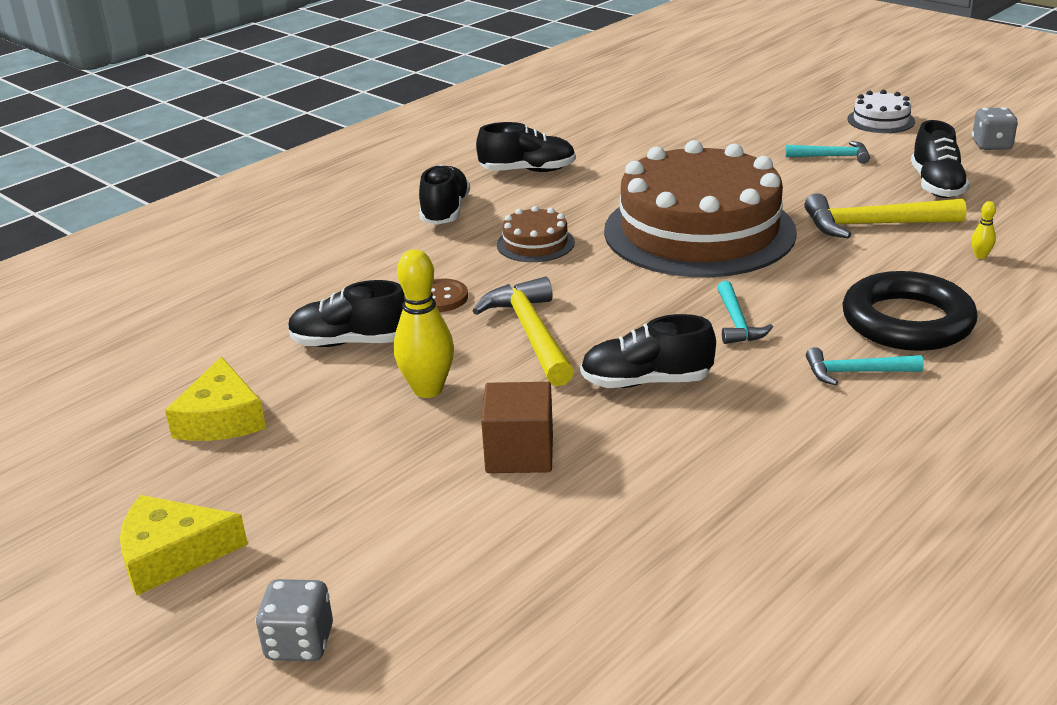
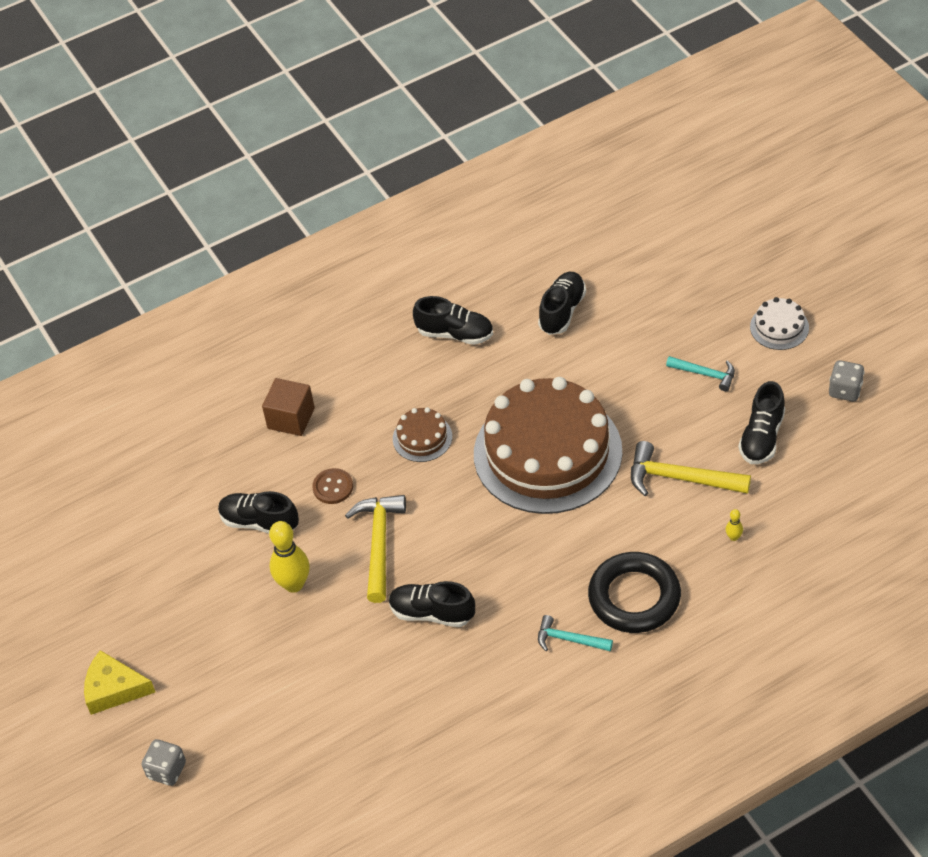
camera: 20 degrees right, 20 degrees up
(221, 418) = (162, 579): yellow cheese -> none
(445, 212) = (372, 377): black shoe -> black shoe (562, 311)
(519, 453) = (328, 658): brown cube -> brown cube (291, 418)
(737, 322) = (520, 568): turquoise hammer -> none

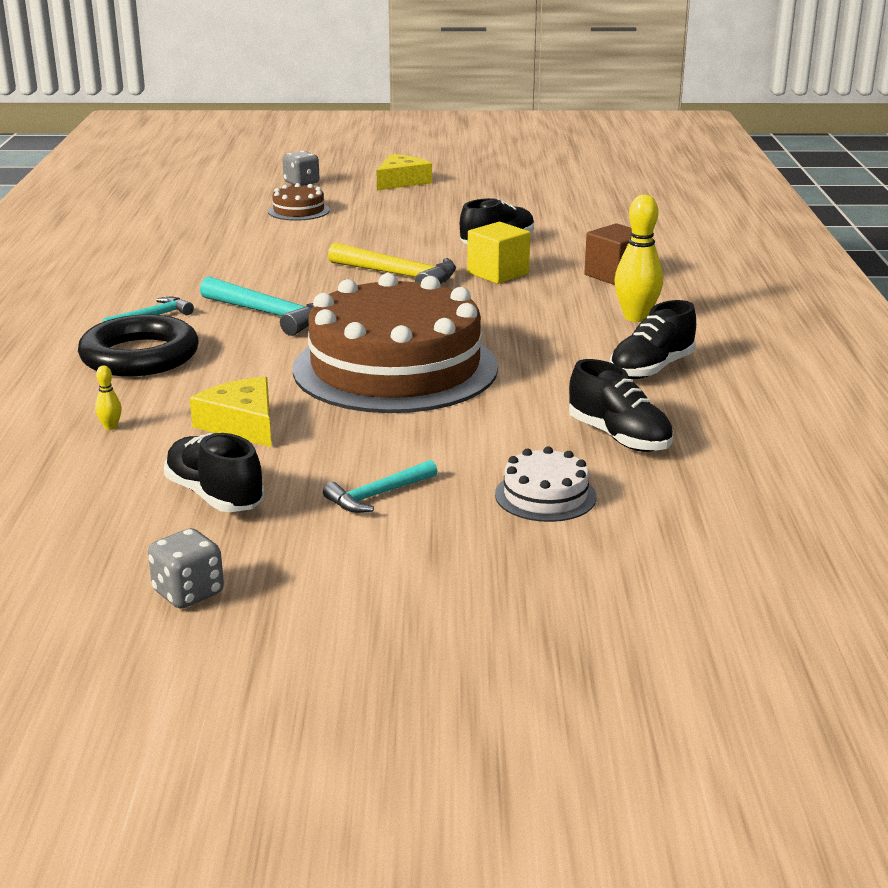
camera: 115 degrees right, 25 degrees down
(294, 584) = (406, 241): yellow bowling pin -> yellow bowling pin (636, 317)
(333, 487) = (498, 273): brown button -> yellow cube
(422, 437) = (508, 319): brown cake -> brown cake (298, 211)
(432, 613) = (285, 277): black shoe -> none
(511, 572) = (271, 315): none -> turquoise hammer
(680, 478) = (242, 424): yellow hammer -> yellow cheese
(779, 327) = (387, 587): white cake -> white cake (545, 495)

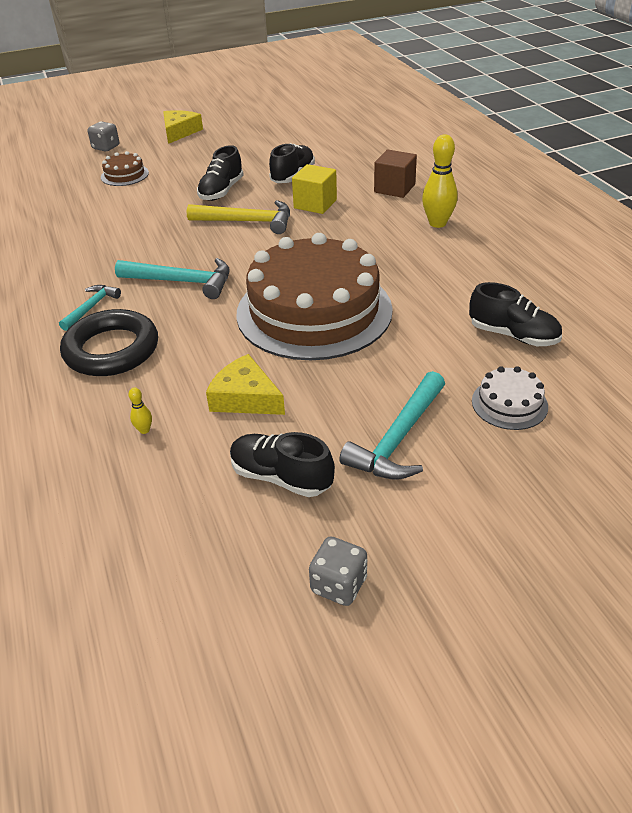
camera: 20 degrees left, 15 degrees up
(377, 495) = (398, 439): turquoise hammer -> turquoise hammer, size x1.67
(651, 369) = (484, 267): black shoe -> black shoe (221, 191)

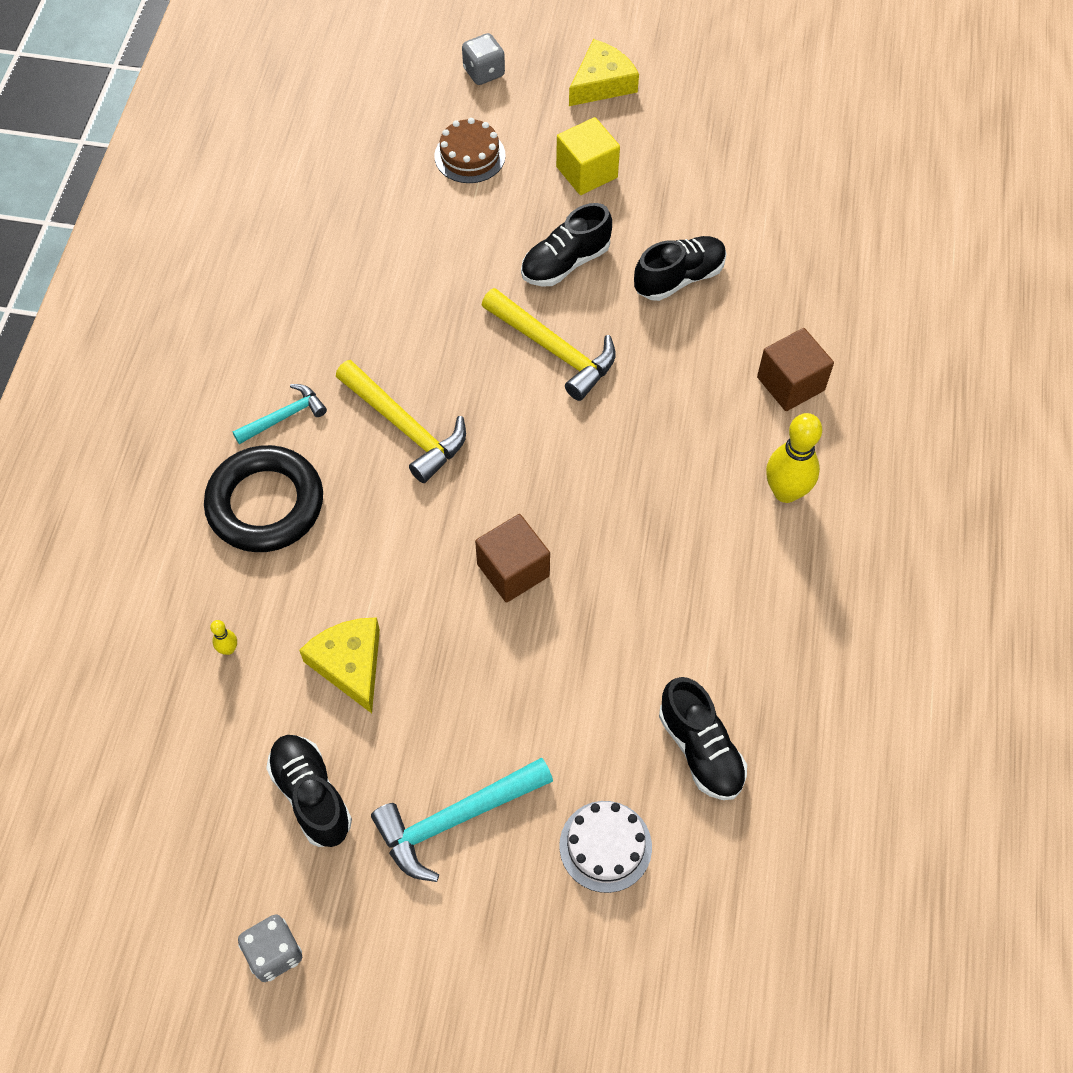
camera: 30 degrees right, 20 degrees up
(182, 282) = (405, 428): turquoise hammer -> yellow hammer
(314, 311) = (513, 570): brown cake -> brown cube
(315, 204) = (662, 359): yellow cube -> yellow cube (586, 172)

